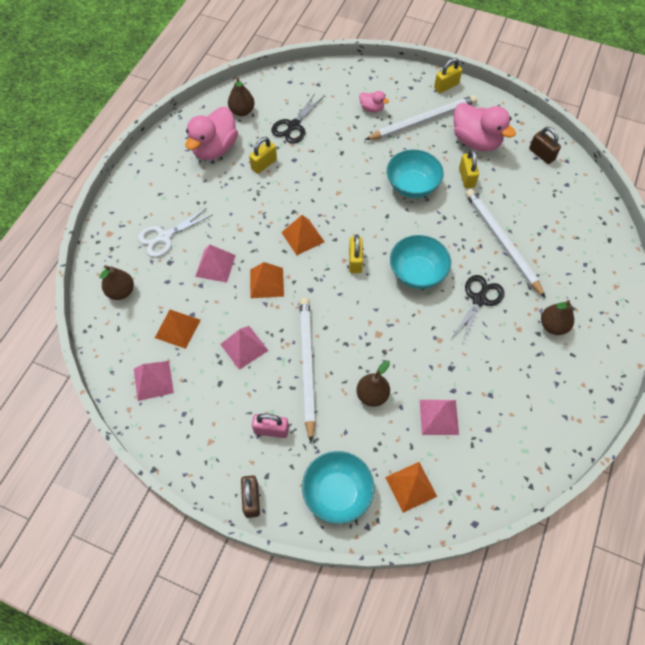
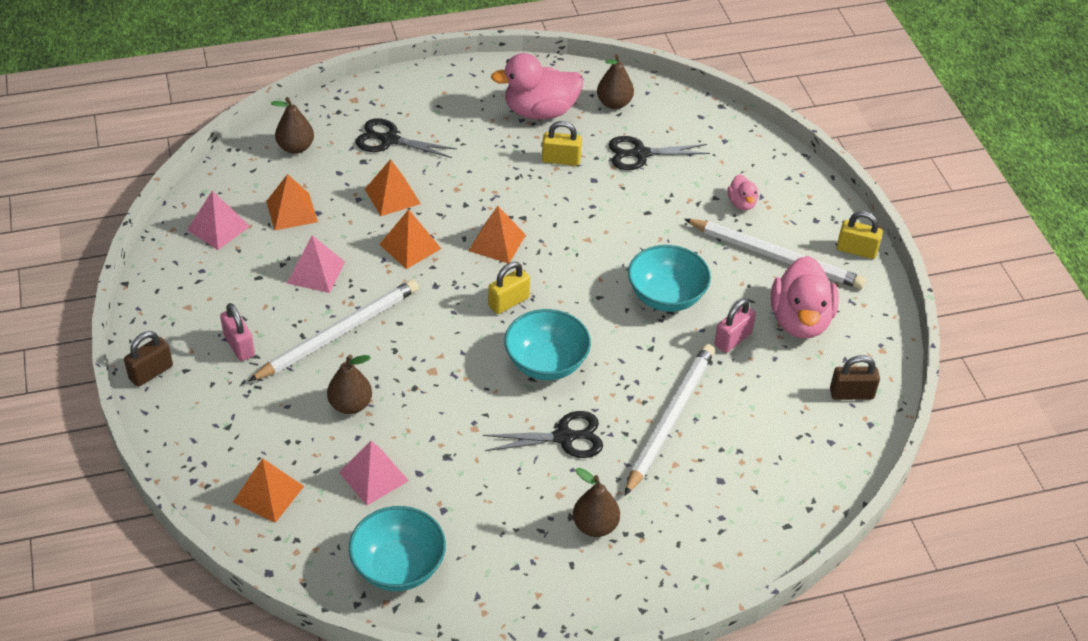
camera: 50 degrees right, 15 degrees down
(164, 237) = (389, 140): white scissors -> black scissors
(215, 265) = (392, 196): pink pyramid -> orange pyramid
(337, 493) = (212, 436): turquoise bowl -> turquoise bowl (398, 567)
(466, 177) = (732, 339): yellow padlock -> pink padlock
(541, 154) = (851, 394): brown padlock -> brown padlock turned 75 degrees clockwise

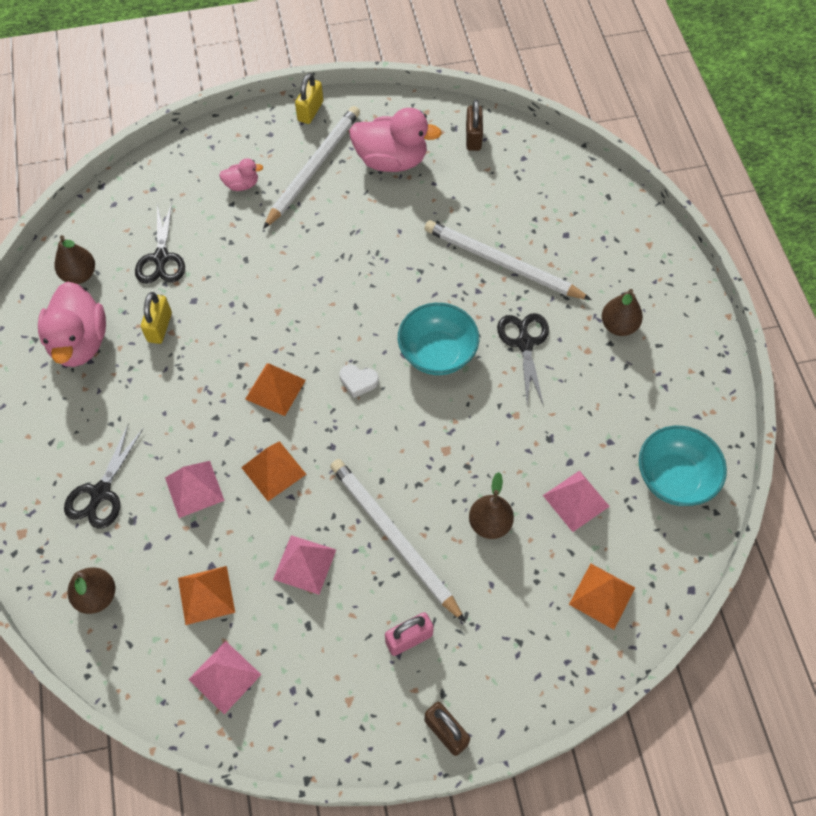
camera: 85 degrees left, 15 degrees up
(392, 196) = (194, 489): orange pyramid -> pink pyramid
(508, 302) = (358, 381): yellow padlock -> white heart
(666, 296) = (358, 253): turquoise bowl -> none
(732, 339) = (412, 210): pink padlock -> none

